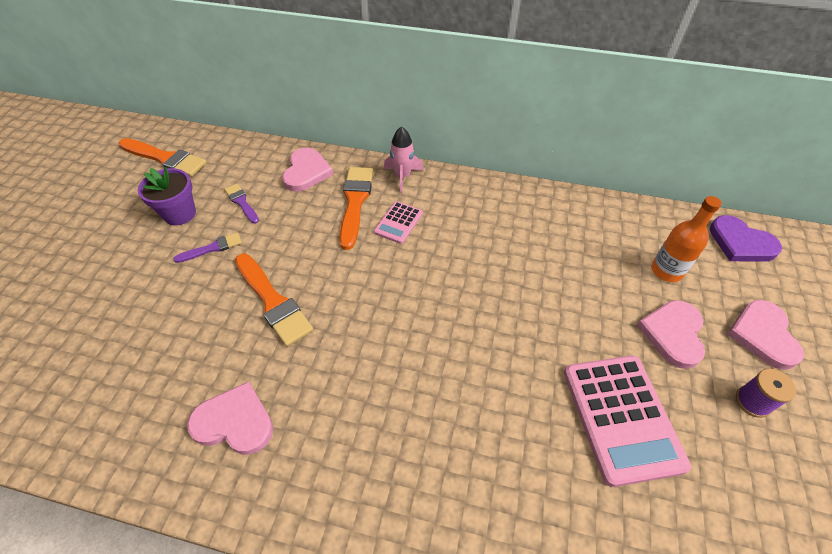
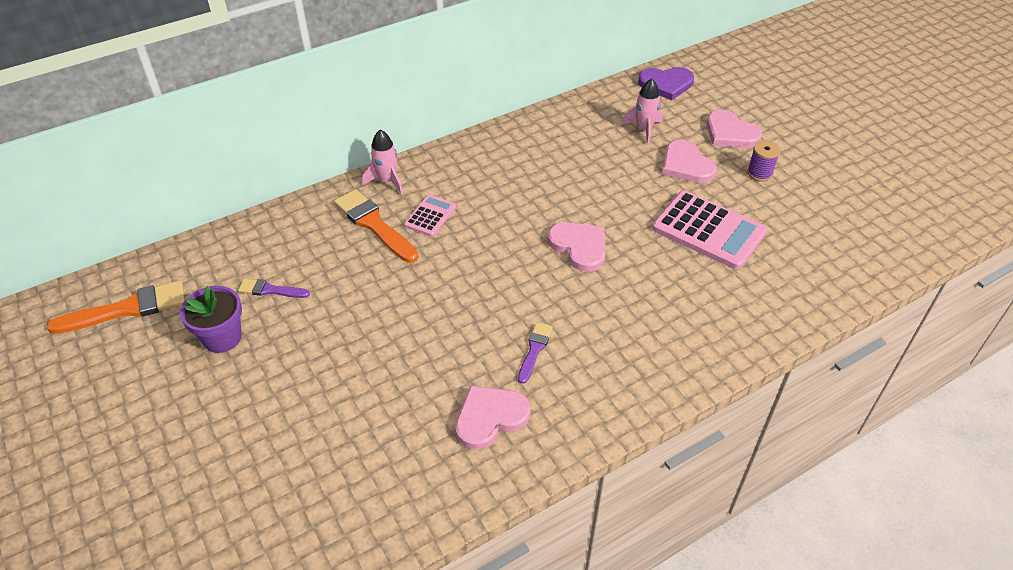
camera: 45 degrees left, 5 degrees down
(212, 248) = (298, 338): purple brush -> purple brush (534, 350)
(273, 301) = (408, 333): orange brush -> none
(306, 172) = (295, 229): pink heart -> pink heart (579, 247)
(398, 223) = (430, 216): pink calculator -> pink calculator turned 135 degrees counterclockwise
(666, 271) = (644, 130): orange bottle -> pink rocket

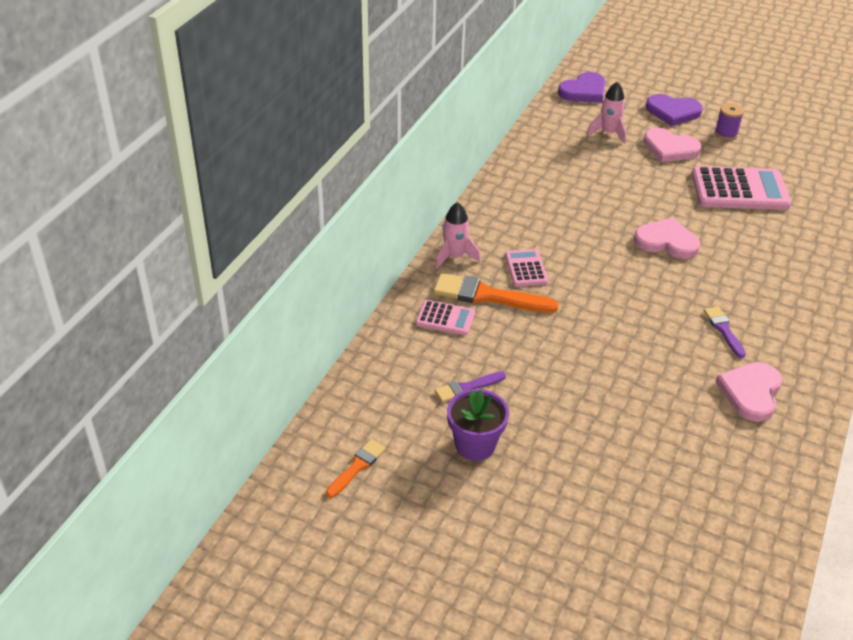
camera: 35 degrees left, 5 degrees down
(127, 309) = (357, 467): orange brush -> orange brush, size x0.56
(321, 227) = (445, 318): none -> pink calculator
(730, 133) = (673, 112): pink heart -> purple heart

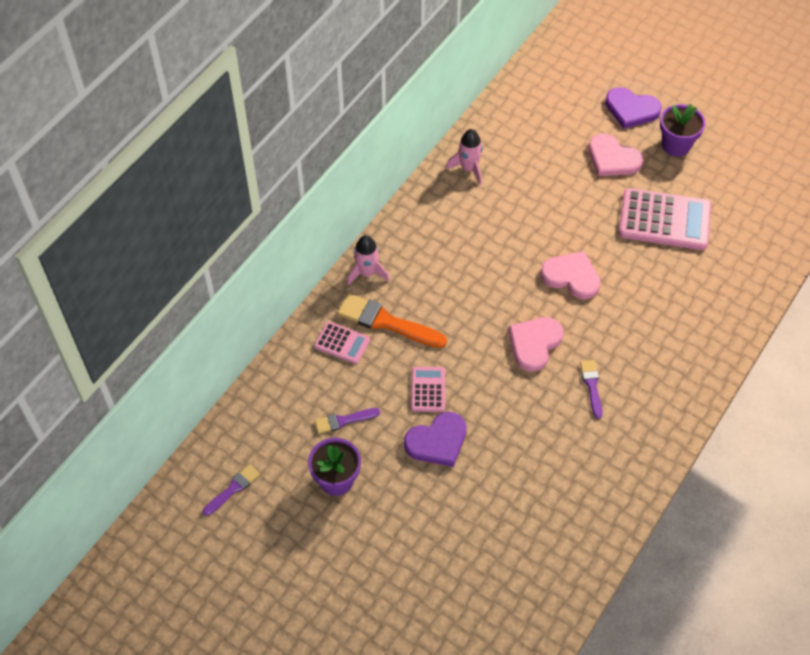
camera: 10 degrees right, 15 degrees up
(357, 467) = (233, 489): orange brush -> purple brush
(525, 268) = (429, 294): pink calculator -> pink calculator (428, 389)
(584, 91) = (548, 72): purple heart -> purple heart (437, 441)
(608, 133) = (557, 132): pink rocket -> pink rocket (468, 168)
(726, 134) = (676, 145): purple spool -> purple flower pot
(751, 392) = (593, 456): pink heart -> pink heart (534, 343)

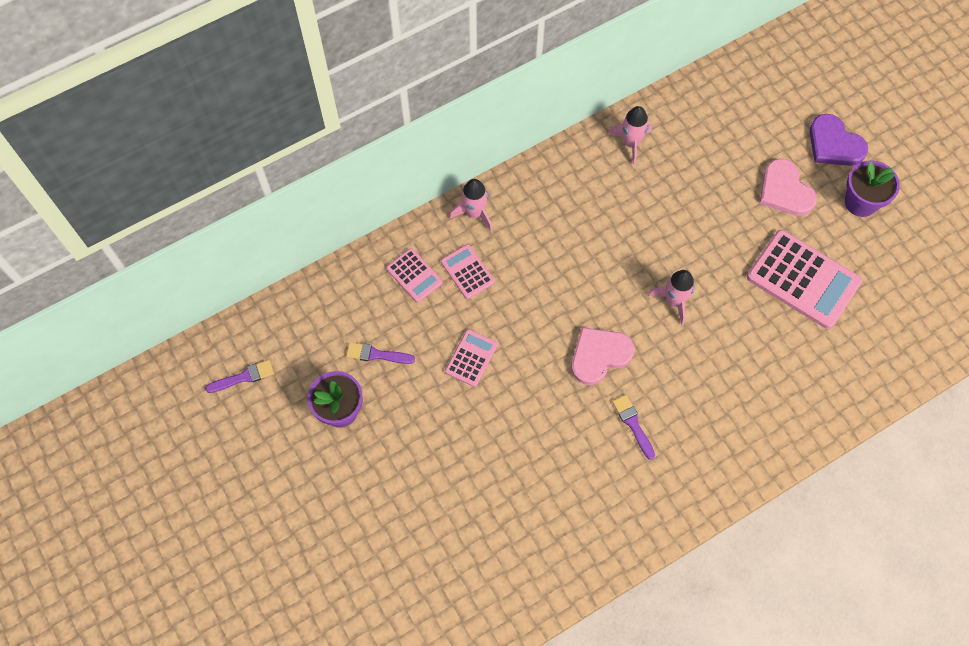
camera: 25 degrees right, 10 degrees up
(386, 322) = (467, 272): orange brush -> pink calculator
(437, 441) = (453, 414): purple heart -> none
(571, 276) = (674, 301): pink heart -> pink rocket
(591, 386) = (633, 424): purple brush -> purple brush turned 45 degrees counterclockwise

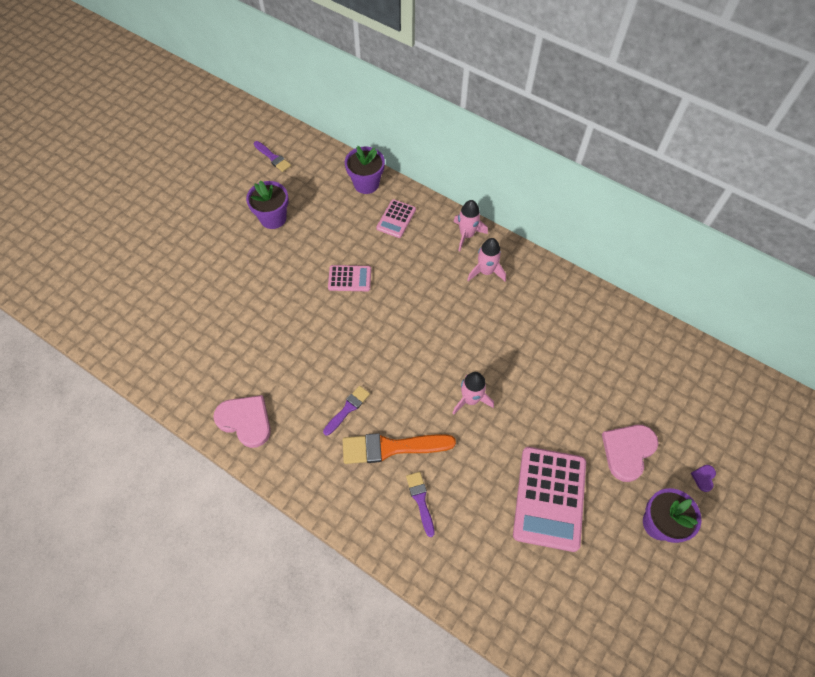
camera: 65 degrees right, 5 degrees down
(345, 286) = (366, 183): none -> purple flower pot
(376, 354) = (324, 221): purple brush -> purple brush (420, 500)
(467, 272) = (417, 249): pink calculator -> none
(599, 355) = (394, 362): pink heart -> pink heart (245, 421)
(631, 143) = (594, 314): pink rocket -> pink rocket (486, 271)
(694, 398) = (391, 447): none -> orange brush
(834, 144) = (703, 477): purple heart -> purple heart, size x0.43

